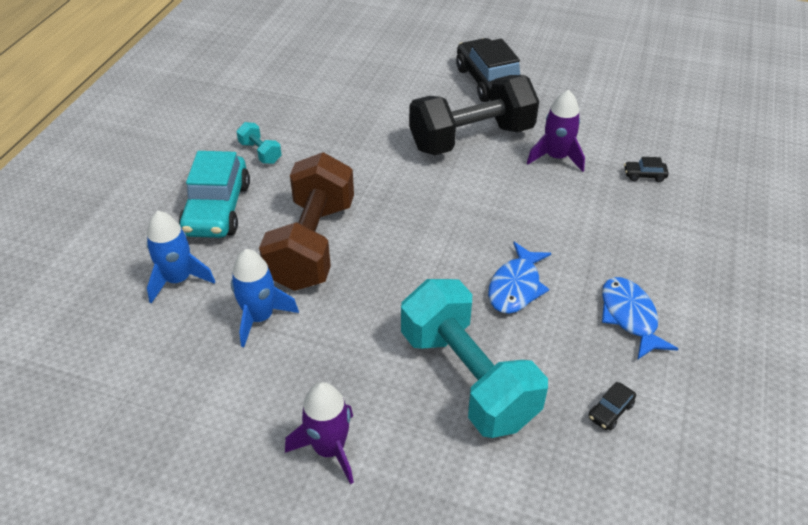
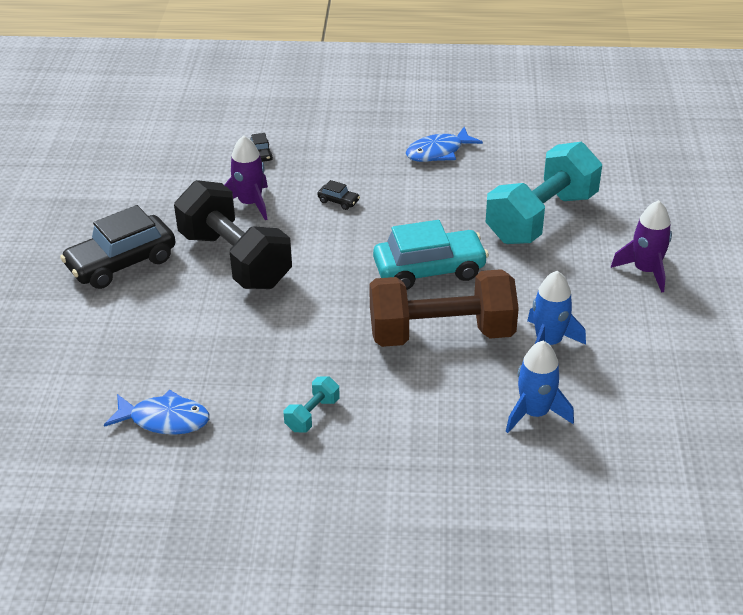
camera: 105 degrees left, 5 degrees down
(217, 209) = (422, 419): turquoise car -> turquoise car (429, 270)
(516, 287) = (434, 207): blue fish -> blue fish (164, 419)
(610, 411) = (531, 154): black car -> black car (338, 201)

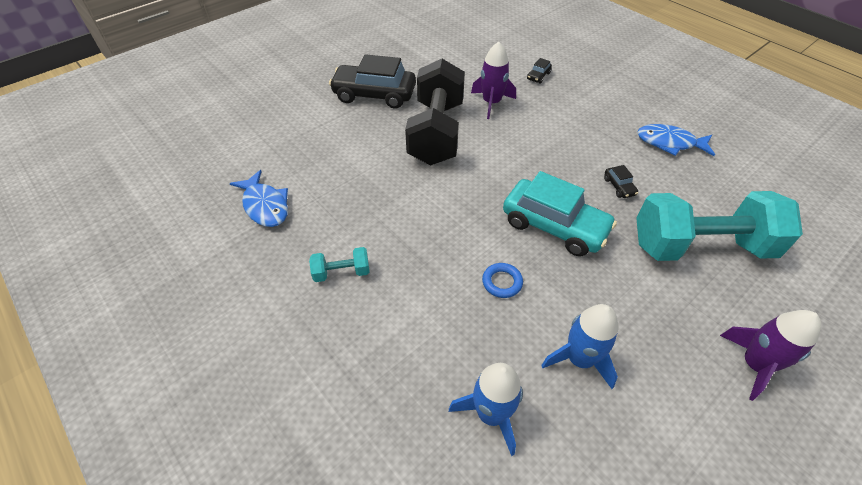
camera: 45 degrees right, 10 degrees up
(338, 201) = (550, 135): black car -> black car (619, 186)
(441, 334) = (502, 282): brown dumbbell -> blue ring

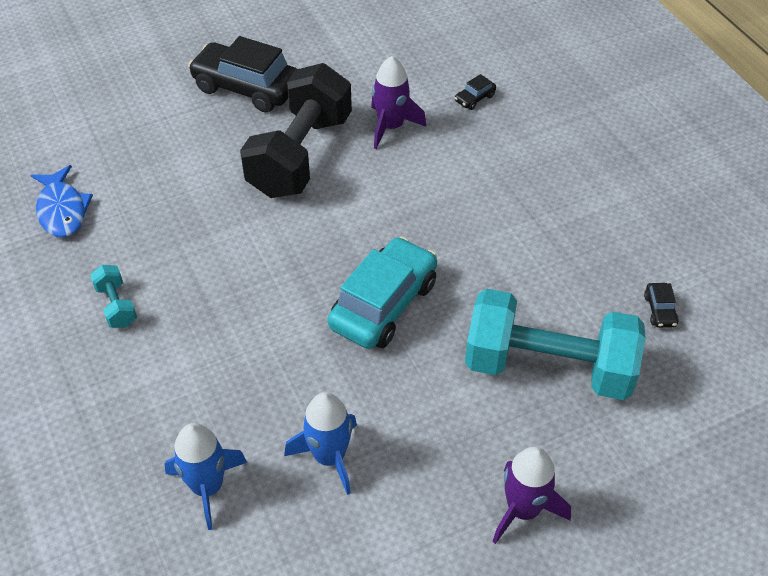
camera: 15 degrees right, 0 degrees up
(341, 272) = (116, 306): turquoise dumbbell -> turquoise dumbbell turned 60 degrees clockwise
(502, 282) = (287, 356): blue ring -> none
(554, 226) = (383, 304): turquoise car -> turquoise car turned 105 degrees counterclockwise
(619, 186) = (492, 272): black car -> black car (660, 310)
(669, 143) = (596, 228): blue fish -> none

